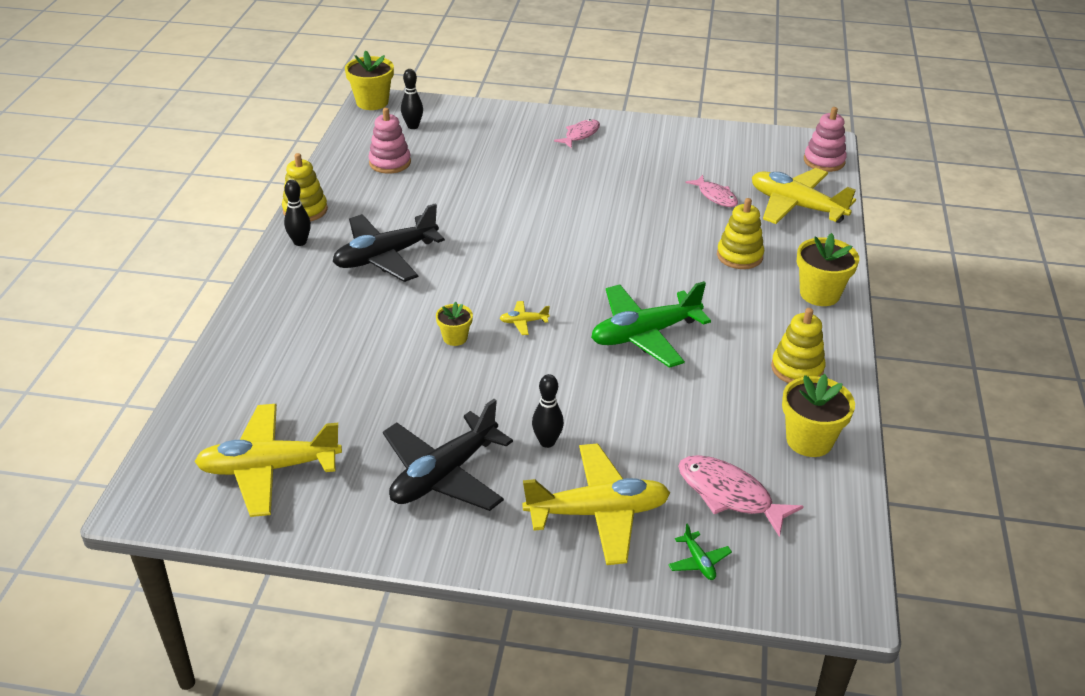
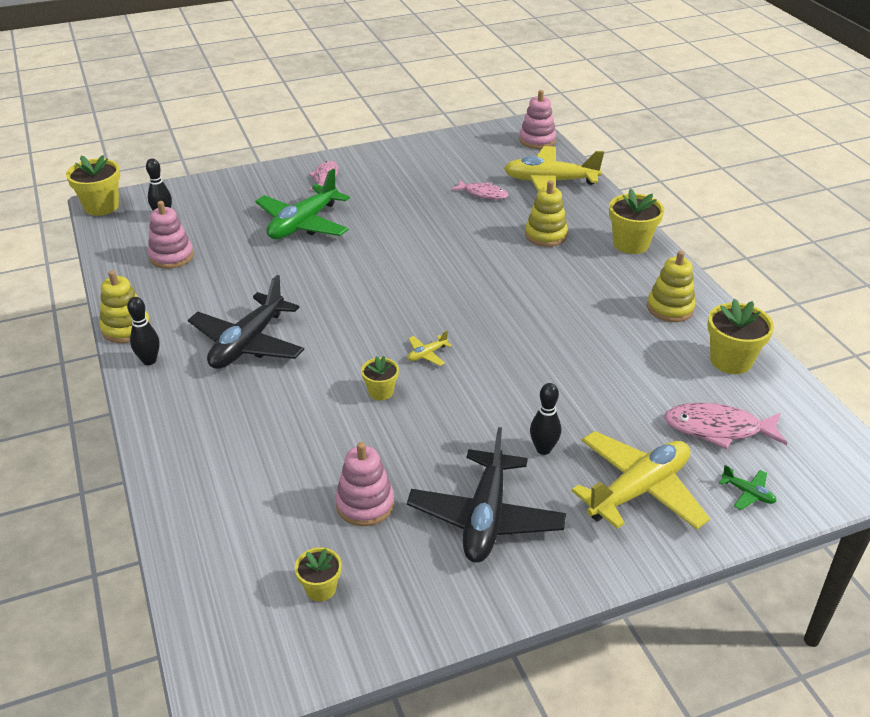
camera: 30 degrees left, 0 degrees up
(269, 468) = (320, 588): yellow plane -> yellow flower pot
(359, 421) = (365, 504): none -> pink stacking toy
(645, 334) = (534, 326): green plane -> green plane (303, 224)

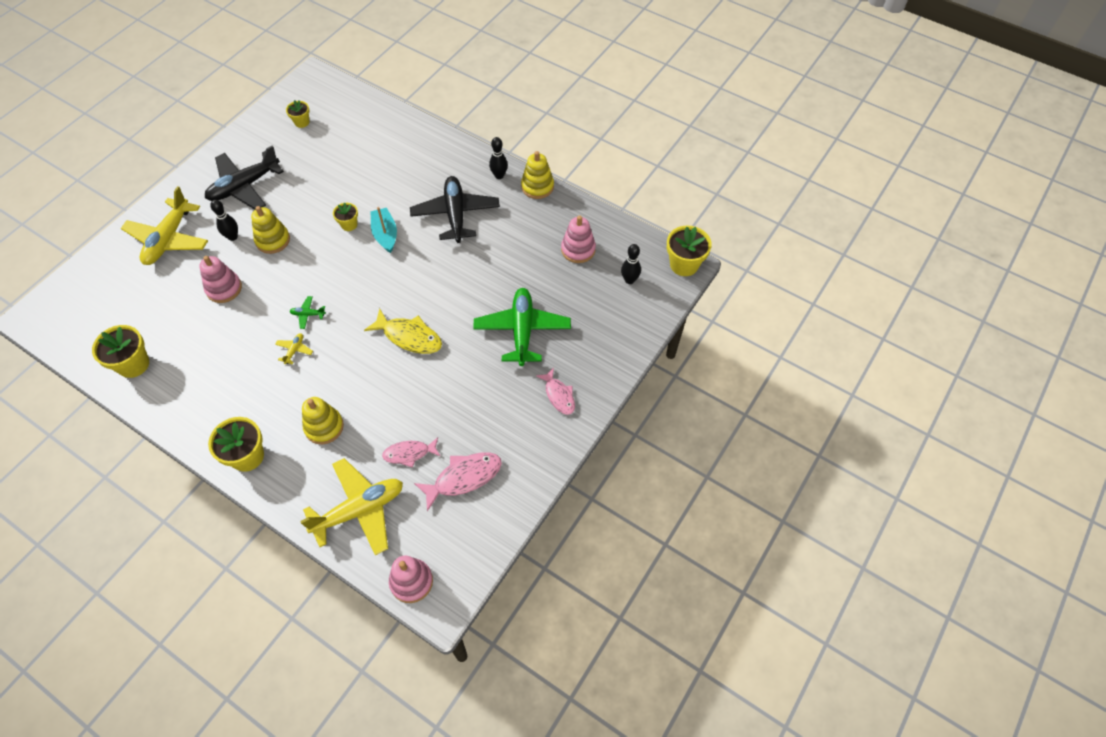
camera: 145 degrees right, 20 degrees up
(348, 360) = (385, 234): none -> turquoise boat
(365, 504) = (309, 163): pink stacking toy -> pink stacking toy (224, 288)
(411, 262) = (409, 337): none -> yellow fish
(427, 354) = (340, 264): yellow plane -> yellow plane (294, 350)
(486, 517) = (244, 186): black plane -> black plane turned 105 degrees counterclockwise
(670, 308) = (191, 394): yellow stacking toy -> yellow stacking toy (273, 240)
(718, 429) = (131, 302): pink fish -> pink fish (463, 478)
(748, 493) = (105, 267): green plane -> green plane (308, 314)

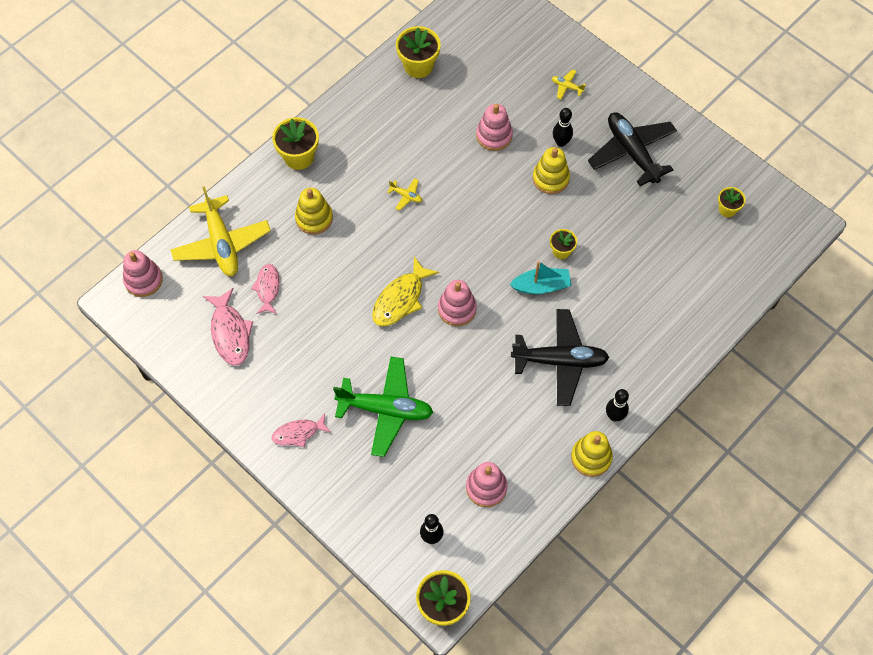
camera: 100 degrees right, 5 degrees up
(169, 239) = (567, 87): yellow plane -> yellow plane, size x0.40
(308, 314) = (447, 208): green plane -> none
(415, 292) = (457, 309): none -> pink stacking toy

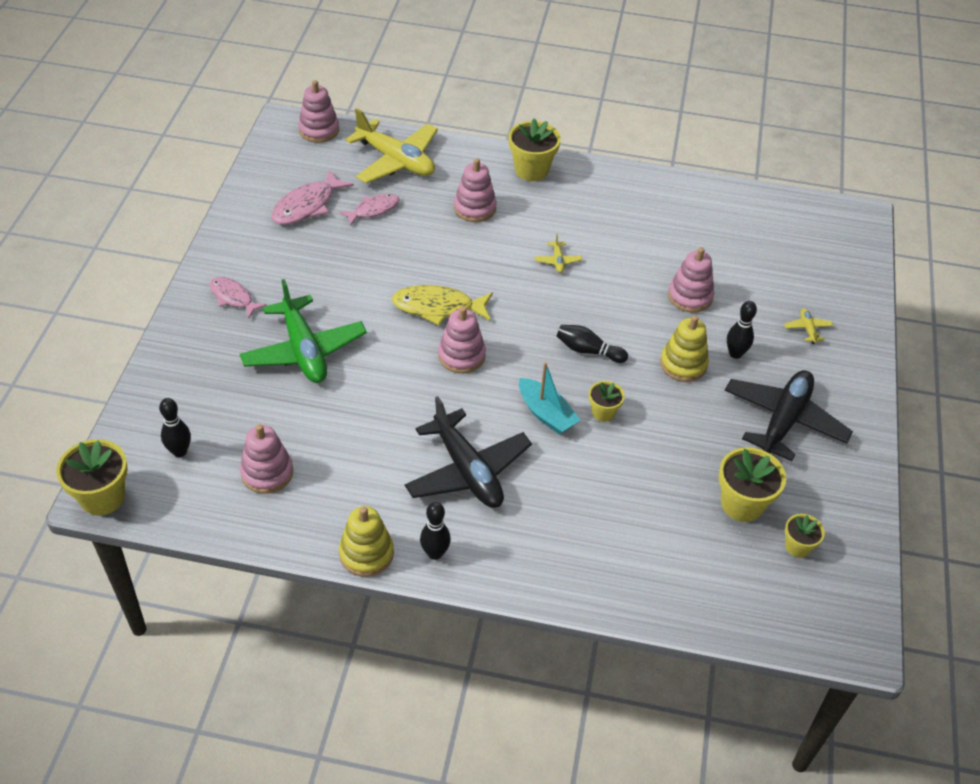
camera: 55 degrees right, 15 degrees down
(221, 243) = (396, 160): yellow plane -> yellow plane turned 90 degrees counterclockwise
(314, 218) = (475, 208): yellow stacking toy -> pink stacking toy
(418, 66) = (712, 206): yellow flower pot -> yellow flower pot (742, 504)
(502, 228) = (588, 350): none -> black bowling pin

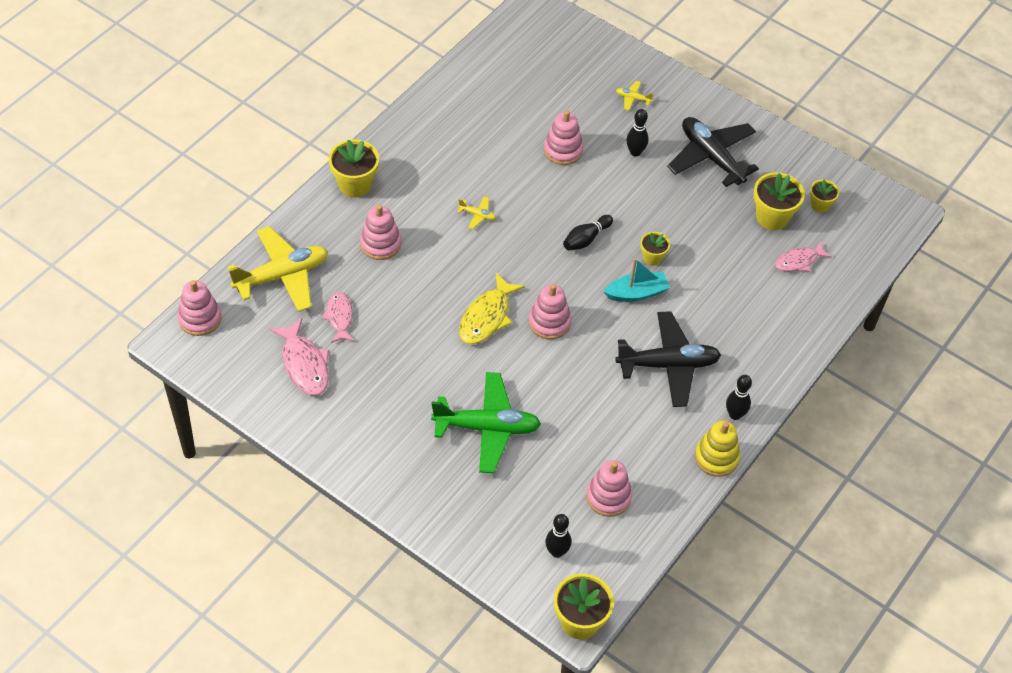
camera: 65 degrees left, 5 degrees up
(233, 297) = (394, 459): pink fish -> pink fish (799, 261)
(683, 364) = (630, 188): yellow stacking toy -> none

